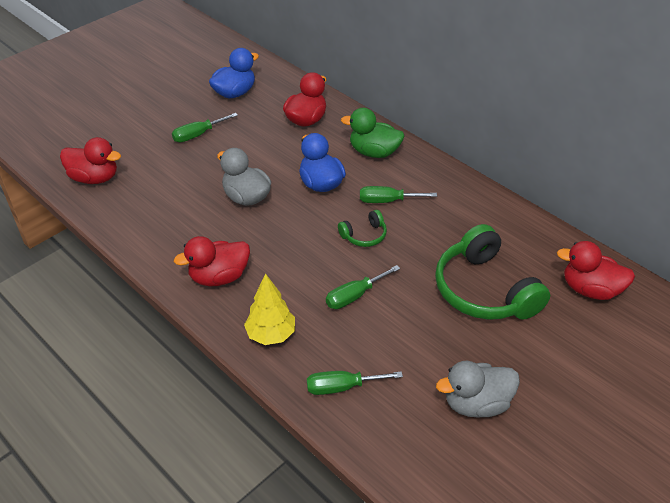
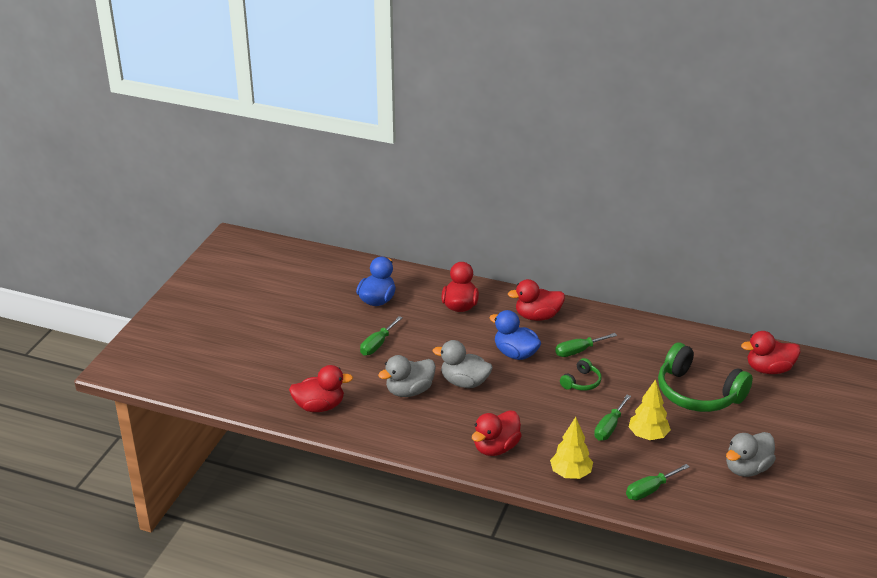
camera: 25 degrees left, 10 degrees down
(187, 189) = (409, 391): none -> grey duck
(374, 152) = (537, 316): green duck -> red duck
(389, 321) = (648, 436): none -> yellow tree

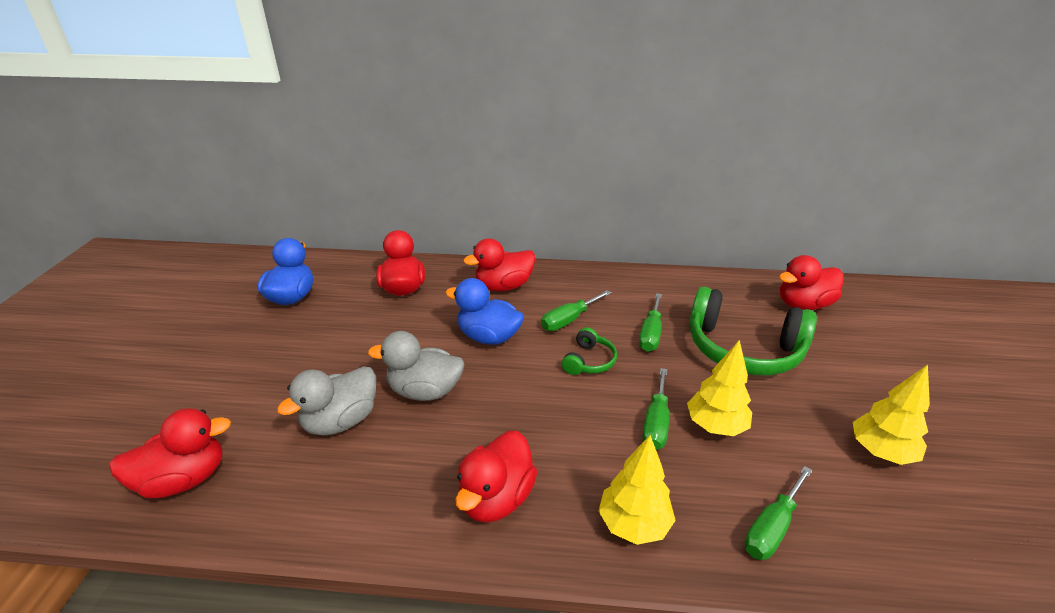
camera: 15 degrees left, 0 degrees up
(377, 344) = (290, 356): green screwdriver -> green screwdriver (650, 334)
(747, 468) = (881, 452): grey duck -> yellow tree

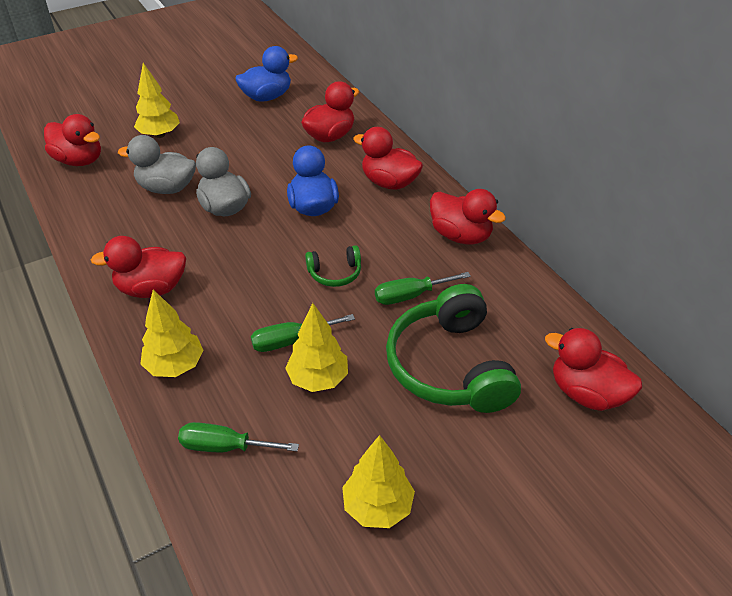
camera: 55 degrees right, 10 degrees up
(240, 391) = (159, 135): none -> yellow tree
(568, 320) = (379, 239): green screwdriver -> none
(602, 283) = (461, 235): none -> red duck

